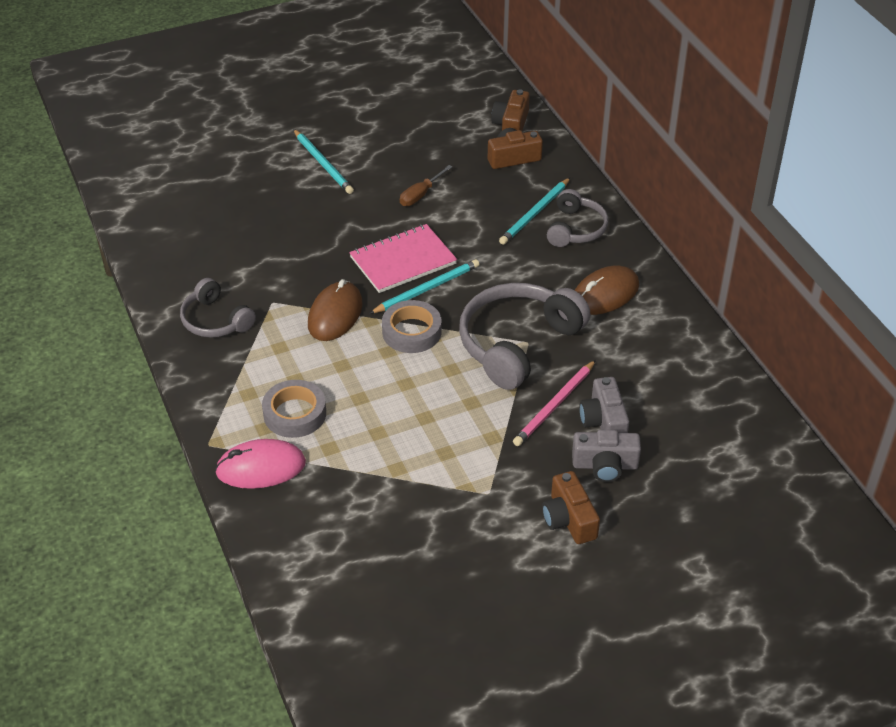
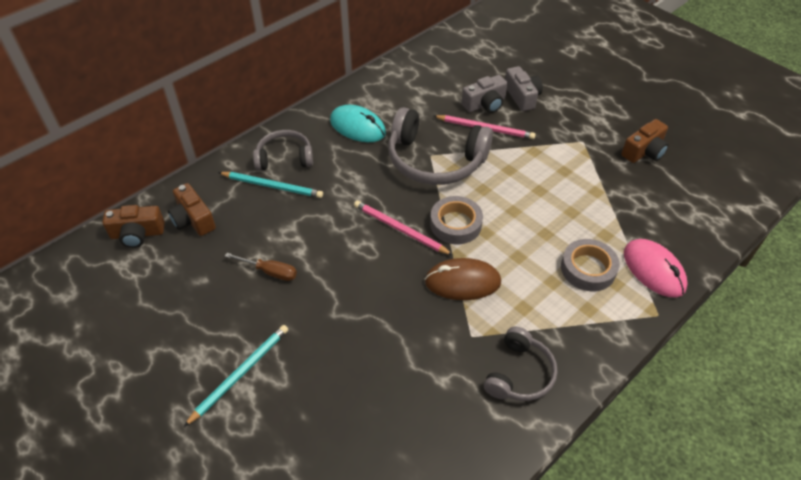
camera: 110 degrees left, 5 degrees up
(403, 261) = (370, 256): pink notebook -> none
(427, 289) = (400, 229): turquoise pencil -> pink pencil
(569, 519) = (576, 103): brown camera -> brown camera (644, 151)
(605, 294) = (357, 127): brown mouse -> turquoise mouse

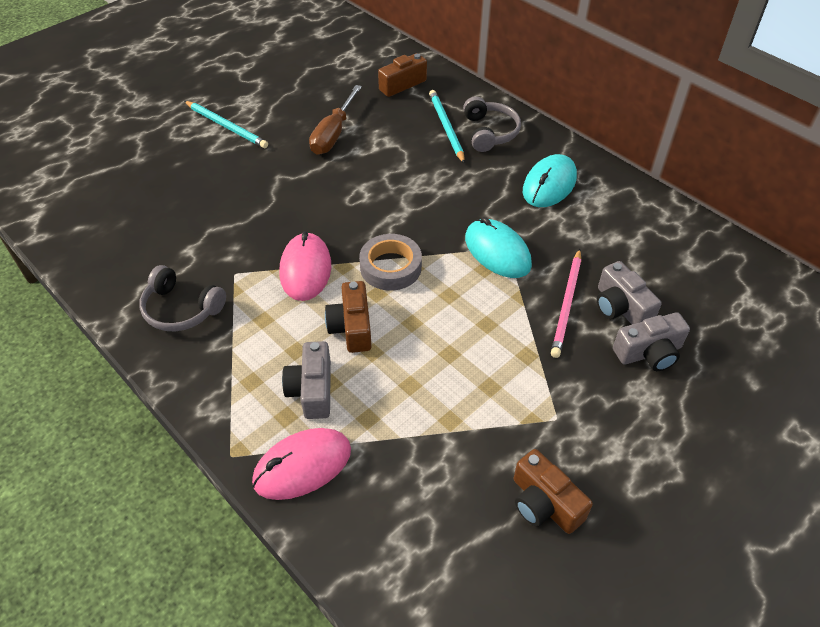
camera: 90 degrees right, 0 degrees up
(137, 234) = (383, 56): brown camera -> brown camera (352, 327)
(270, 272) = (333, 134): brown screwdriver -> brown screwdriver, size x1.50
(272, 186) = (446, 127): turquoise pencil -> turquoise pencil turned 150 degrees clockwise
(400, 229) = (384, 221): pink pencil -> none
(435, 160) = (497, 252): grey headphones -> turquoise mouse
(462, 282) = (305, 269): brown mouse -> pink mouse
(588, 269) = (312, 390): grey tape -> grey camera

